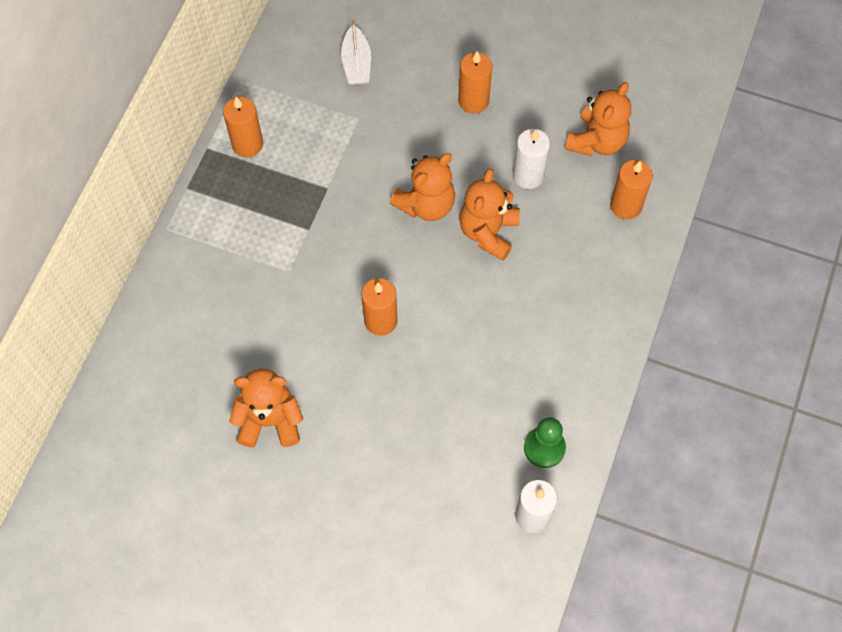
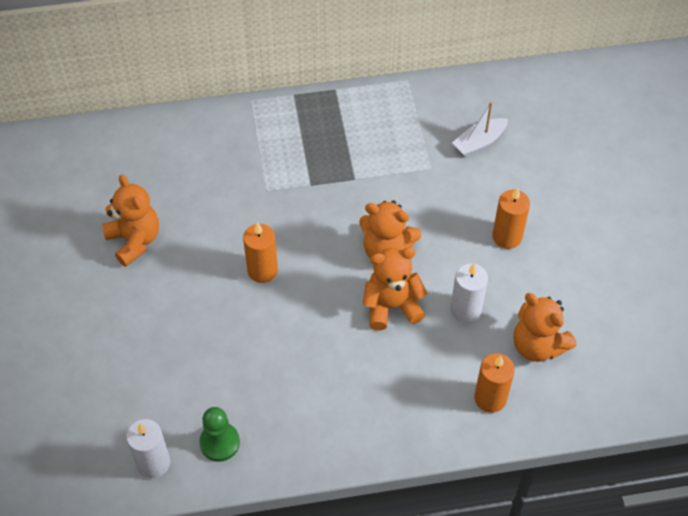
camera: 60 degrees right, 10 degrees down
(247, 144) = (356, 111): orange candle -> none
(597, 141) = (537, 345): orange teddy bear -> orange teddy bear turned 45 degrees clockwise

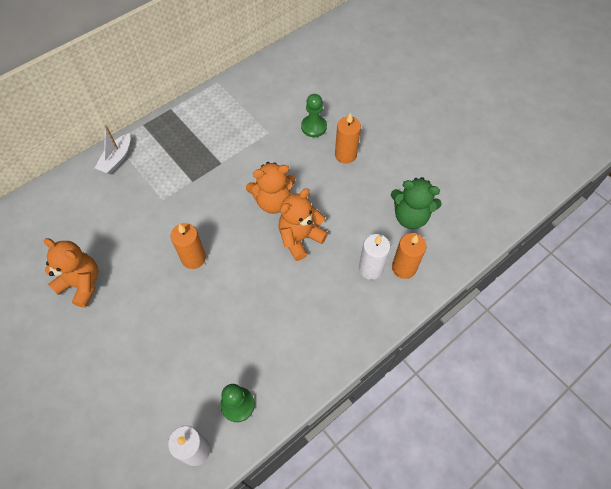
camera: 30 degrees left, 5 degrees up
(465, 310) = (350, 216): white candle -> white candle (371, 268)
(479, 142) = (289, 102): white boat -> white boat (117, 159)
(490, 186) = (314, 127): none -> green pawn
(537, 345) = (410, 216): orange teddy bear -> green teddy bear

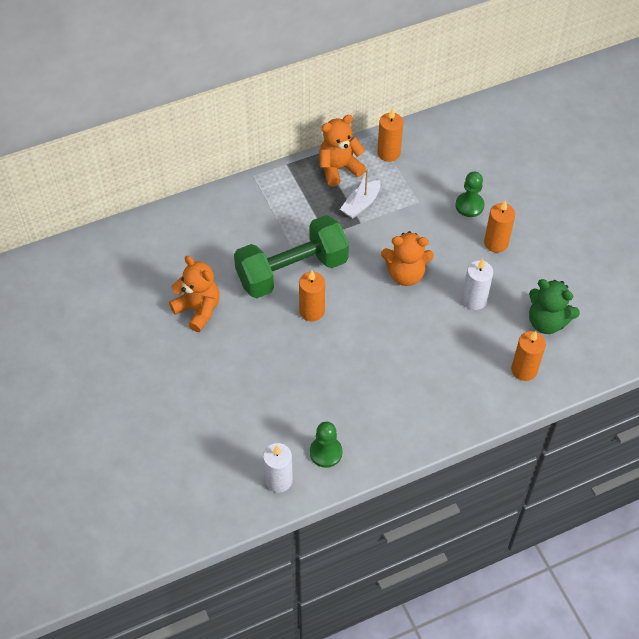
camera: 15 degrees right, 5 degrees down
(117, 159) = (253, 194): white boat -> white boat (361, 204)
(167, 223) = (292, 271): none -> green dumbbell
(232, 96) = (388, 153): none -> orange candle
(300, 238) = (424, 316): orange teddy bear -> orange teddy bear (339, 168)
(371, 268) = (489, 363): white candle -> white candle (474, 300)

